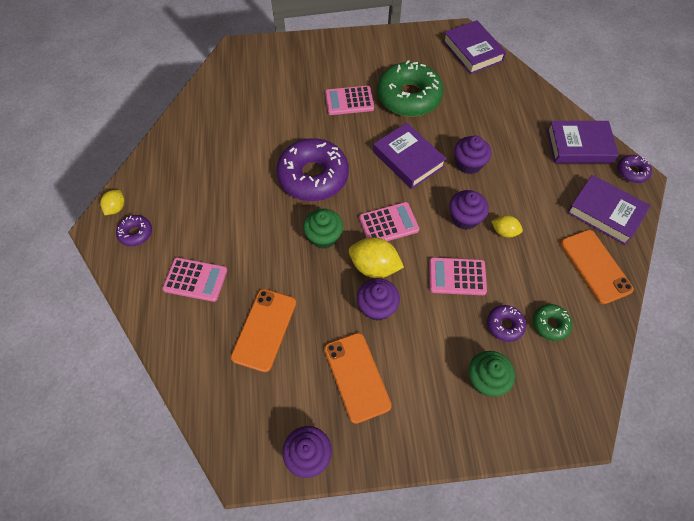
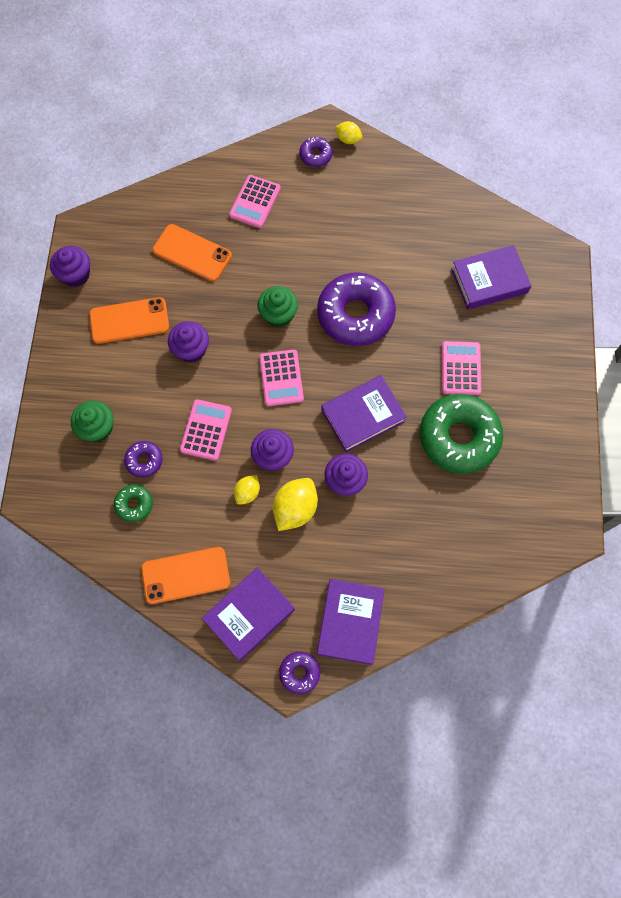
camera: 100 degrees right, 10 degrees up
(374, 267) = (234, 355): yellow lemon -> yellow lemon (295, 508)
(472, 51) = (533, 538): purple book -> purple book (489, 281)

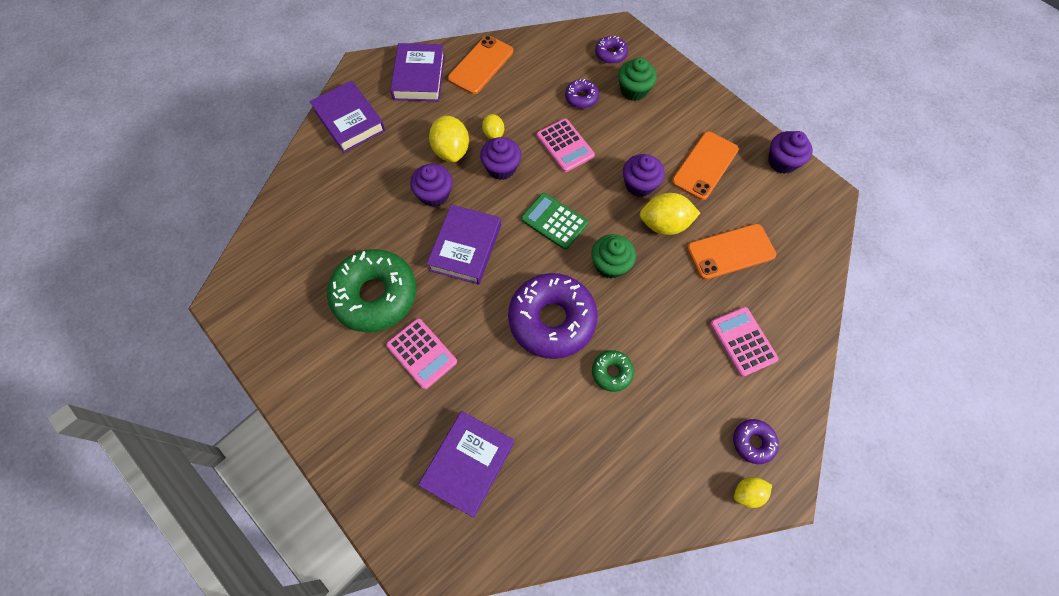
camera: 135 degrees right, 5 degrees down
(134, 504) = (556, 72): green donut -> green donut (611, 372)
(210, 307) = (664, 224): none -> yellow lemon
(281, 378) = (554, 221): pink calculator -> green calculator
(299, 672) = (357, 74): purple donut -> purple donut (610, 54)

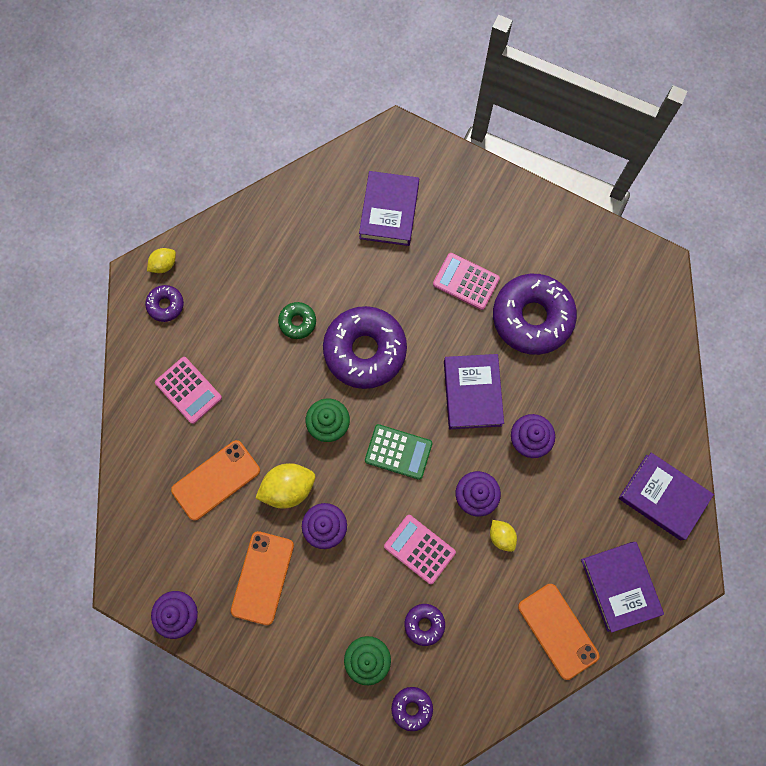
camera: 160 degrees right, 10 degrees up
(375, 295) = (532, 317): green donut -> purple donut
(451, 151) = (536, 498): yellow lemon -> none
(481, 65) = (558, 631): orange phone -> orange phone turned 45 degrees counterclockwise

